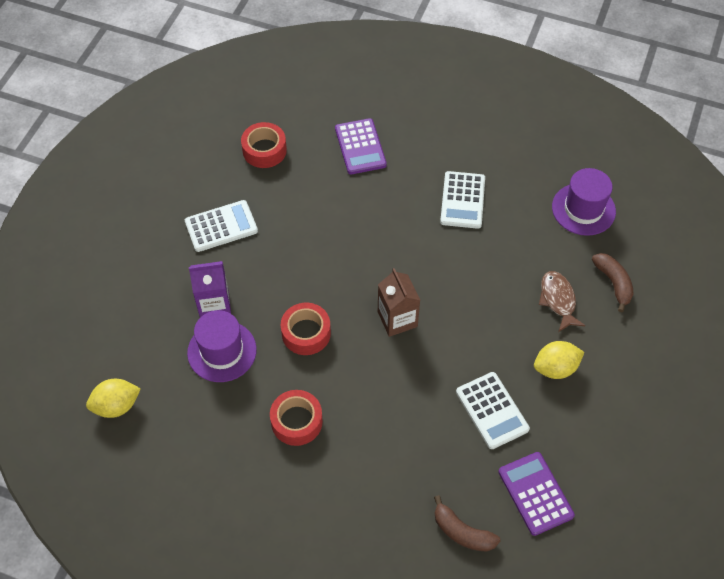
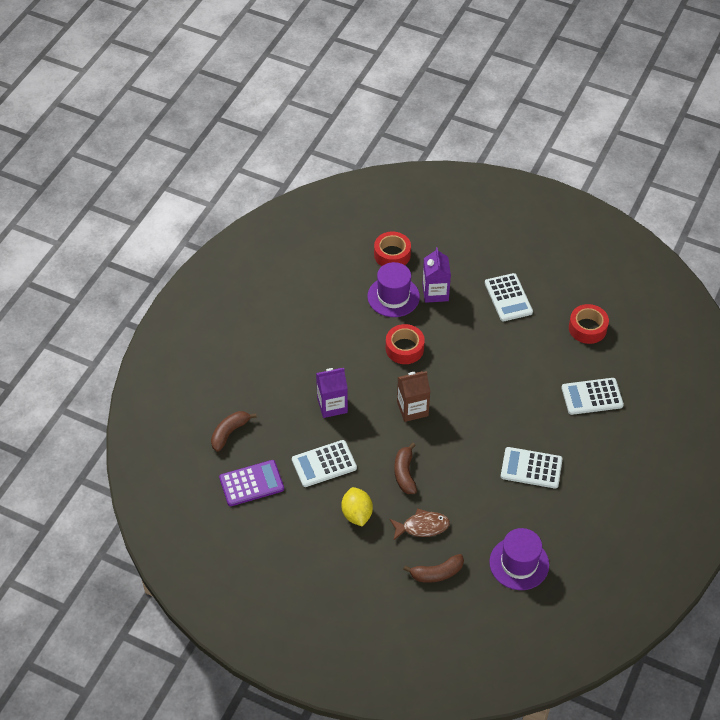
camera: 95 degrees right, 5 degrees down
(116, 406) = (355, 237): yellow lemon -> none
(296, 421) = (330, 339): red tape -> red tape (392, 254)
(360, 147) = (592, 397): purple calculator -> white calculator
(402, 409) = (332, 405): none -> purple carton
(490, 322) = (405, 473): none -> brown banana

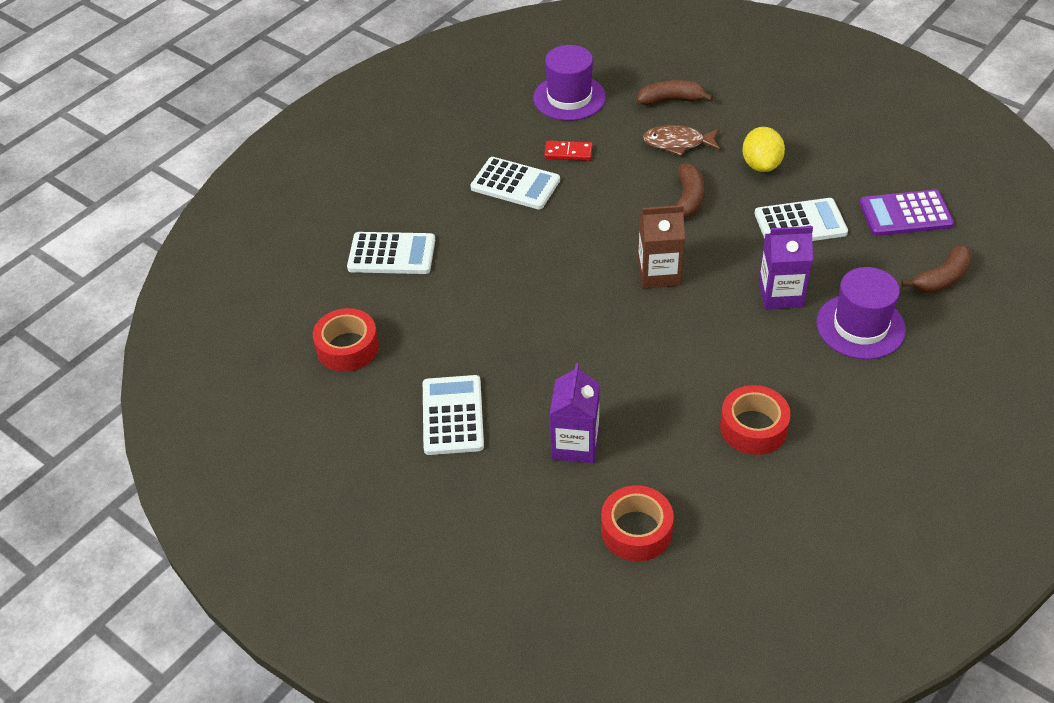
camera: 165 degrees left, 5 degrees down
(393, 296) = (651, 448): purple hat -> purple hat (860, 326)
(404, 348) = (651, 359): red tape -> red tape (753, 427)
(502, 504) = (568, 152): none -> red domino

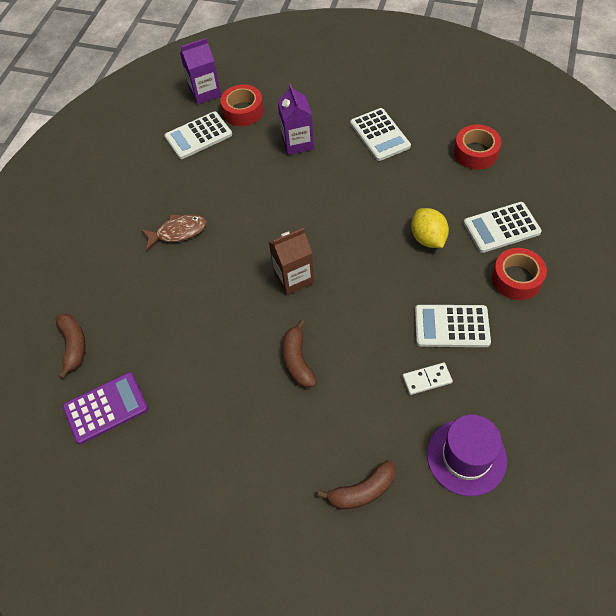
camera: 160 degrees right, 10 degrees up
(568, 152) = (427, 380): red domino -> white domino
(678, 143) = (332, 428): brown fish -> brown fish (178, 232)
(753, 427) = (192, 186): red tape -> red tape (516, 279)
(761, 165) = (245, 426): yellow lemon -> yellow lemon (428, 238)
(780, 294) = (196, 290): purple carton -> purple carton (205, 92)
(800, 223) = (195, 366): white calculator -> white calculator (198, 136)
(860, 326) = (133, 281): purple hat -> none
(941, 279) = (73, 346): brown banana -> brown banana turned 135 degrees clockwise

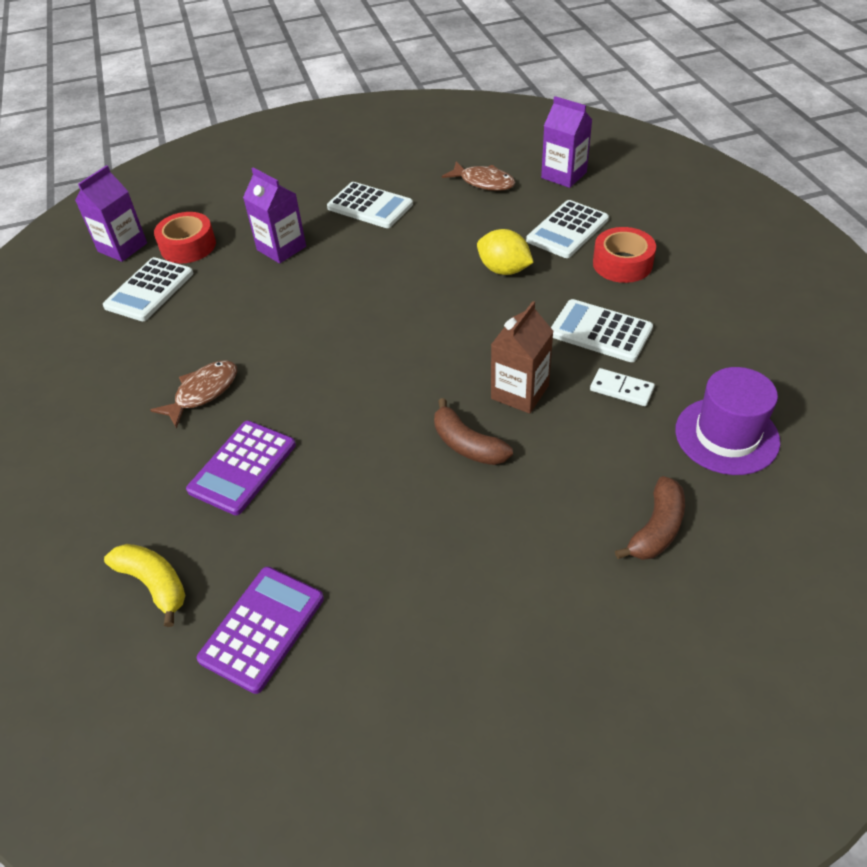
camera: 35 degrees left, 10 degrees down
(73, 346) = (154, 584): brown banana -> yellow banana
(164, 298) = (243, 467): none -> purple calculator
(294, 278) = (390, 370): brown carton -> brown carton (520, 392)
(427, 380) = (621, 389): white domino -> white domino turned 75 degrees clockwise
(451, 326) = (600, 331): white calculator -> white calculator turned 60 degrees clockwise
(476, 153) = (483, 182): red tape -> brown fish
(541, 176) = (564, 175): none -> purple carton

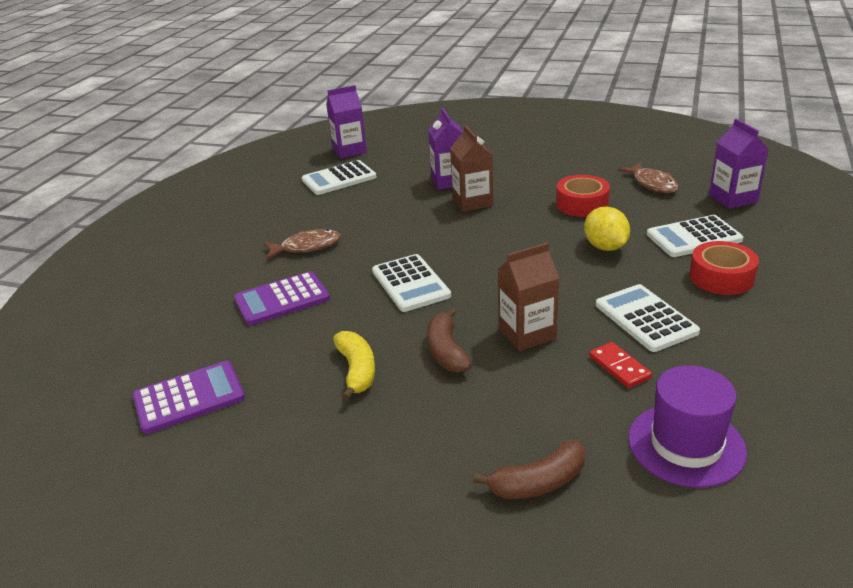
camera: 35 degrees right, 15 degrees down
(154, 584) = (161, 341): yellow banana -> yellow banana (357, 371)
(188, 246) = (389, 161): red tape -> red tape (582, 204)
(331, 265) = (472, 202): none -> brown carton
(370, 206) = (541, 174): white calculator -> white calculator (410, 283)
(621, 389) = (619, 367): white domino -> red domino

